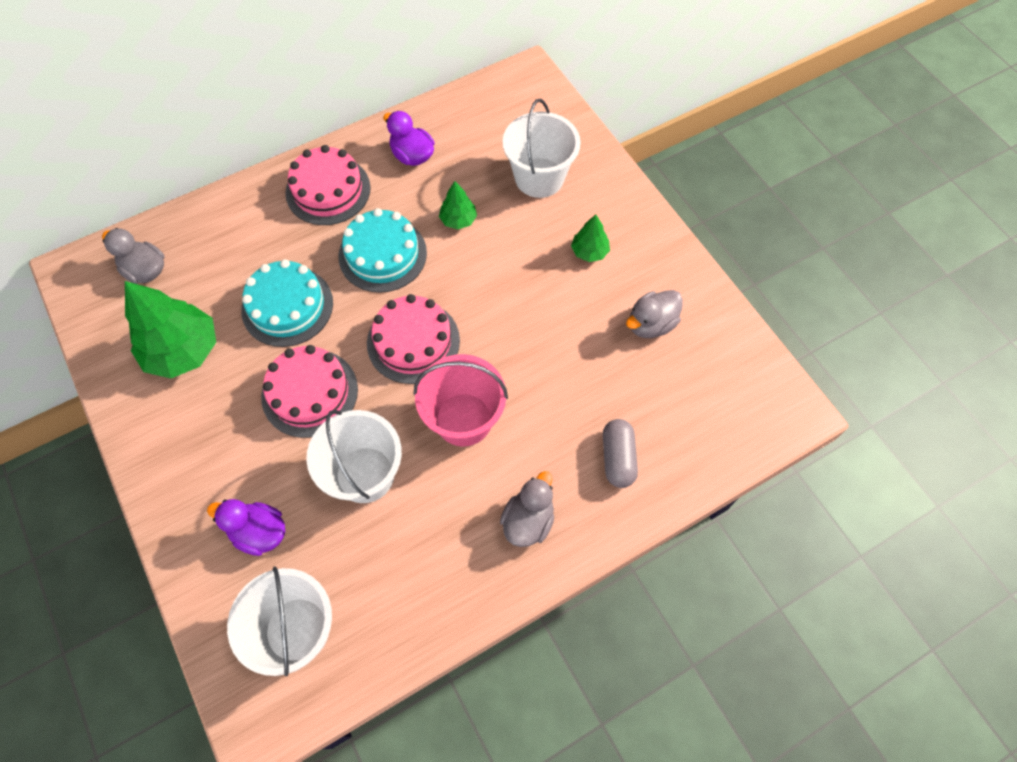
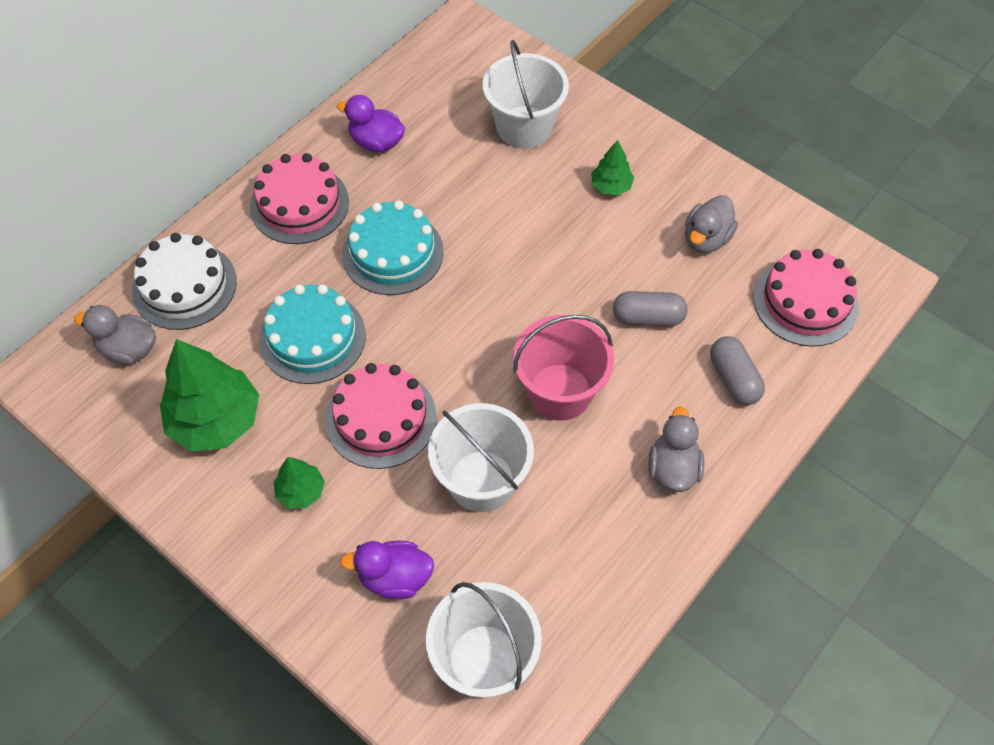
camera: 20 degrees left, 5 degrees down
(210, 231) = (184, 286): none -> white cake
(413, 341) = (469, 331): pink cake -> pink cake (805, 302)
(458, 220) = (458, 194): green tree -> green tree (301, 491)
(568, 379) = (648, 318): none -> grey capsule

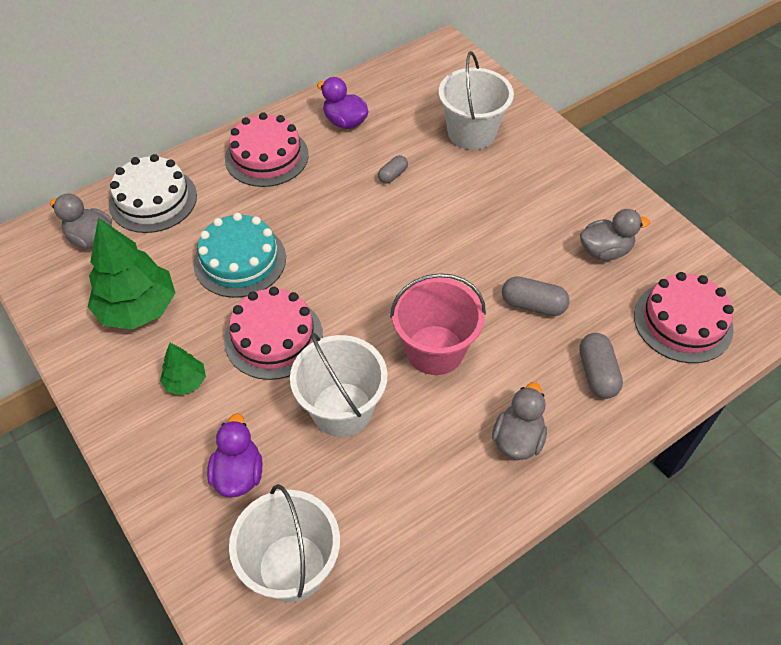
camera: 15 degrees right, 5 degrees down
(393, 253) = (329, 208): turquoise cake -> none
(395, 577) = (238, 474): purple duck -> purple duck turned 75 degrees clockwise
(451, 197) = (393, 175): none -> grey capsule
(611, 186) = (532, 192): green tree -> none
(706, 239) = (605, 251): grey duck -> grey duck turned 150 degrees counterclockwise

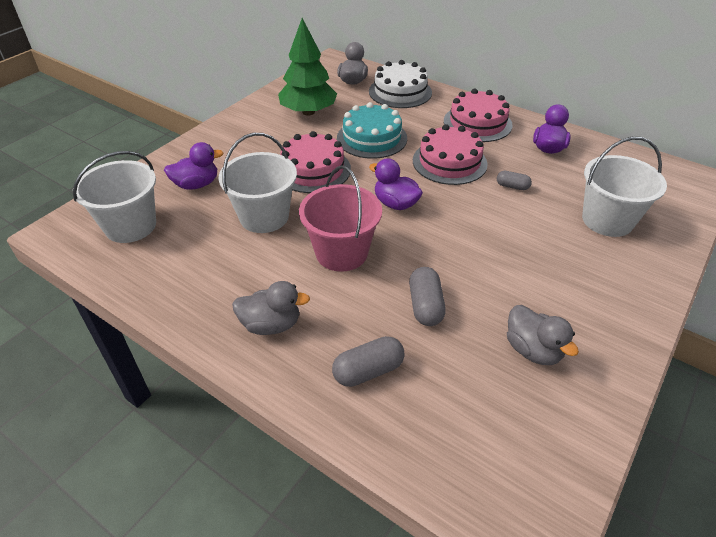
camera: 70 degrees right, 10 degrees down
(185, 382) = (260, 145): green tree -> none
(376, 278) = (395, 204): none -> purple duck
(683, 322) = (478, 441): pink cake -> pink cake (449, 162)

